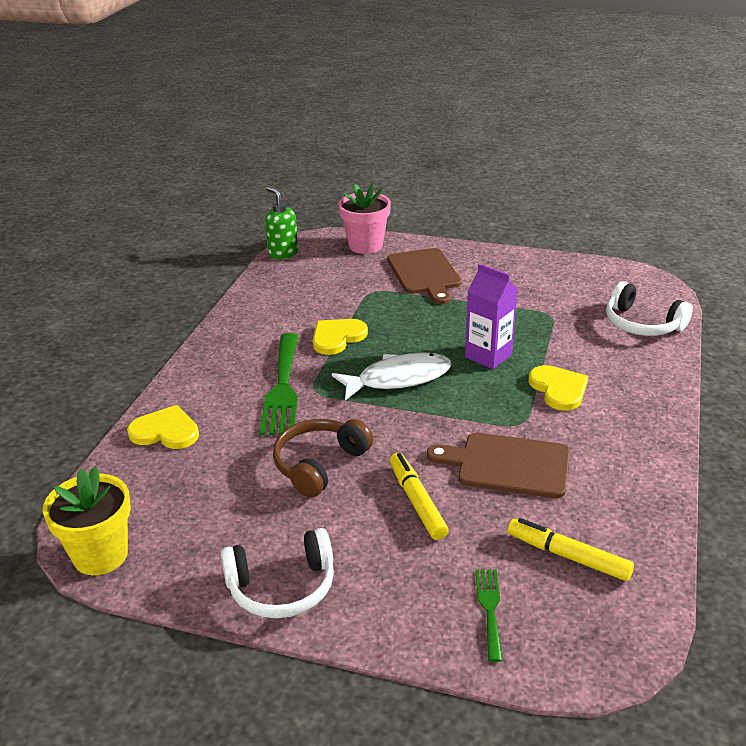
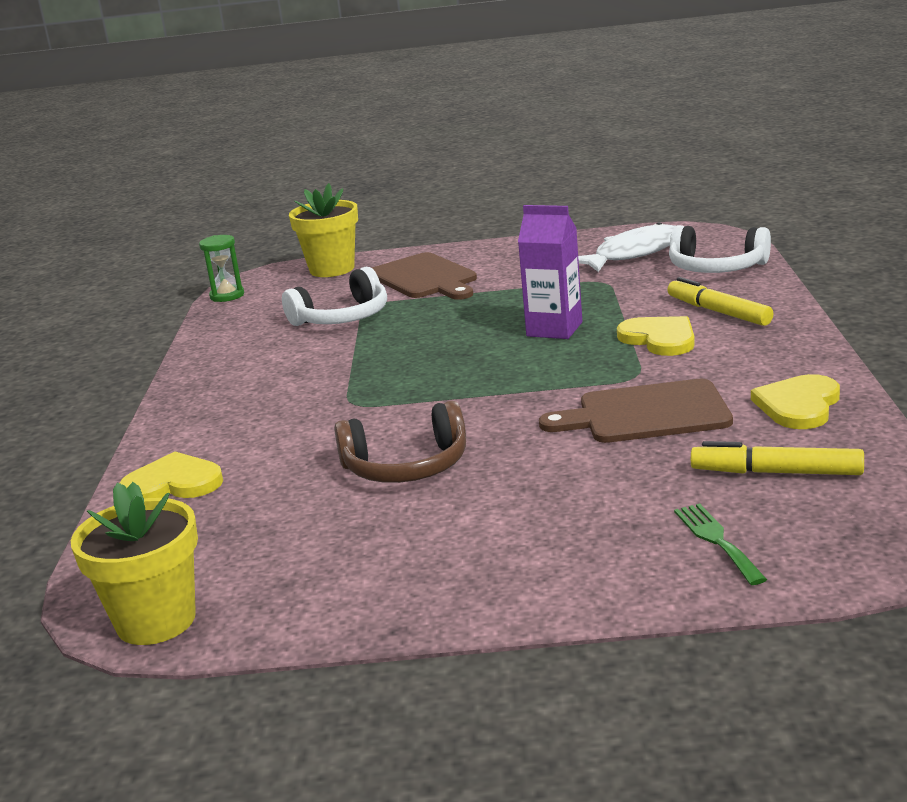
camera: 15 degrees left, 10 degrees down
(282, 388) = (309, 411): green fork -> none
(282, 587) = (435, 587): white headphones -> white headphones (342, 317)
(283, 253) = (227, 296): green soap dispenser -> green hourglass
(319, 464) = (406, 466): brown headphones -> brown headphones turned 120 degrees counterclockwise
(337, 337) = (351, 352): yellow heart -> yellow heart (798, 405)
(365, 245) = (332, 269): pink flower pot -> yellow flower pot
(398, 379) = (456, 371): white fish -> white fish (633, 253)
(417, 501) = (557, 470): yellow marker -> yellow marker (718, 312)

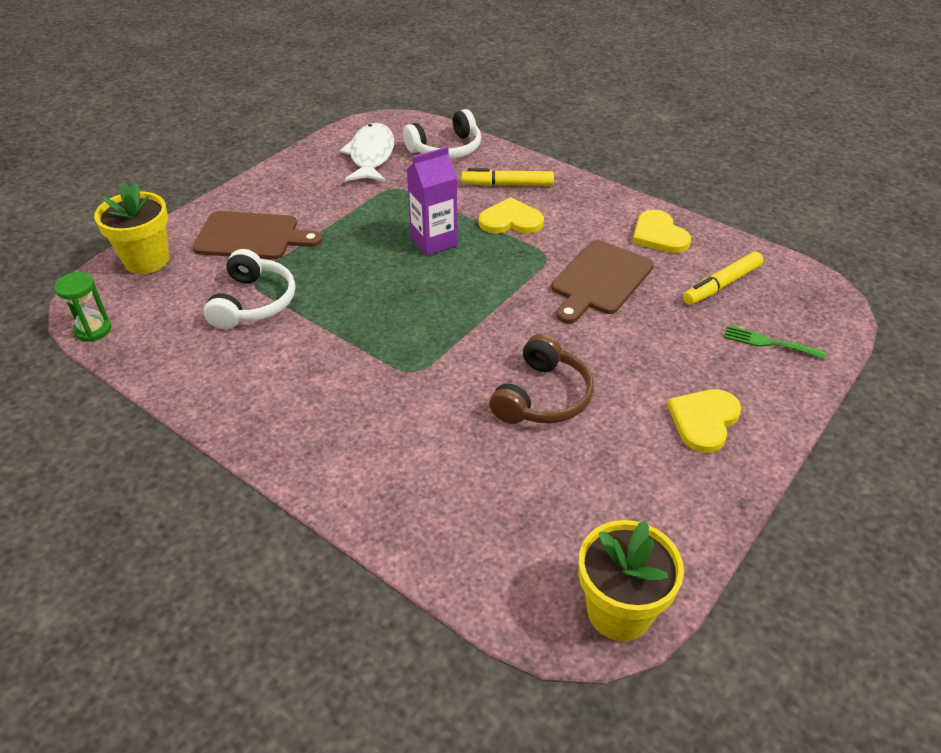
camera: 55 degrees left, 20 degrees up
(172, 484) = (416, 515): yellow heart -> yellow heart (704, 420)

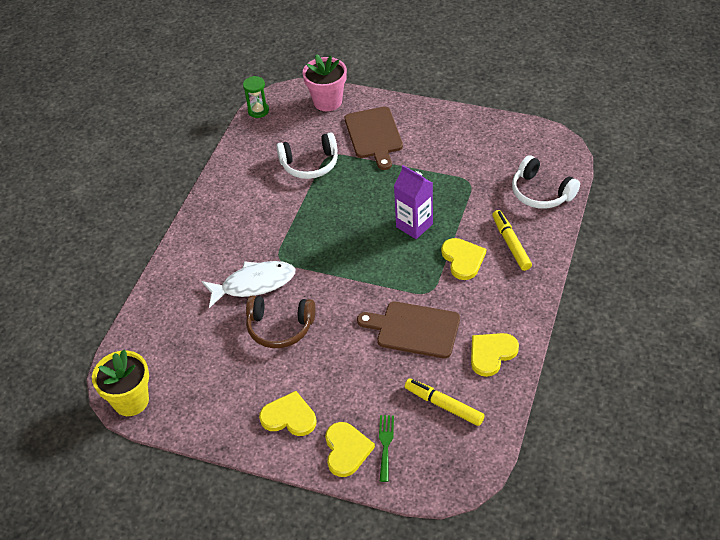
camera: 75 degrees right, 5 degrees up
(147, 260) = (327, 101): yellow flower pot -> pink flower pot
(371, 155) = (505, 154): white fish -> white fish (254, 284)
(770, 378) = (346, 450): none -> yellow heart

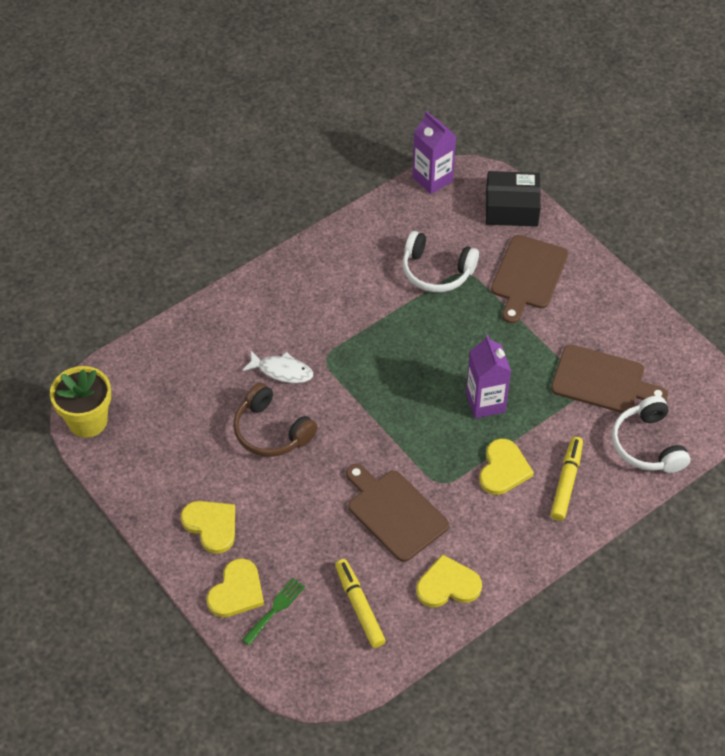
camera: 30 degrees right, 5 degrees up
(254, 284) = (282, 371): white fish -> white fish, size x0.65
(258, 111) = (432, 179): green hourglass -> purple carton
(327, 101) = (511, 208): pink flower pot -> black box
(478, 171) = (602, 381): none -> brown cutting board

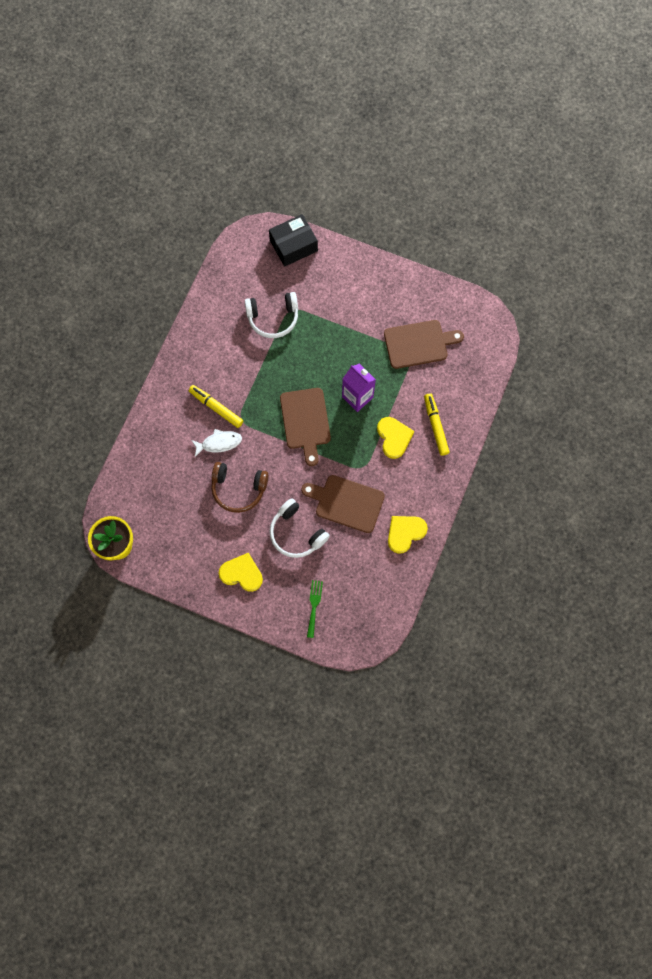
camera: 30 degrees left, 20 degrees up
(236, 591) = (284, 607): yellow heart -> none
(359, 606) = (362, 576): yellow marker -> yellow marker (216, 408)
(432, 179) = (230, 249): purple carton -> none
(527, 276) = (332, 291): brown cutting board -> brown cutting board (305, 421)
(647, 445) = (469, 374): white headphones -> white headphones (296, 533)

